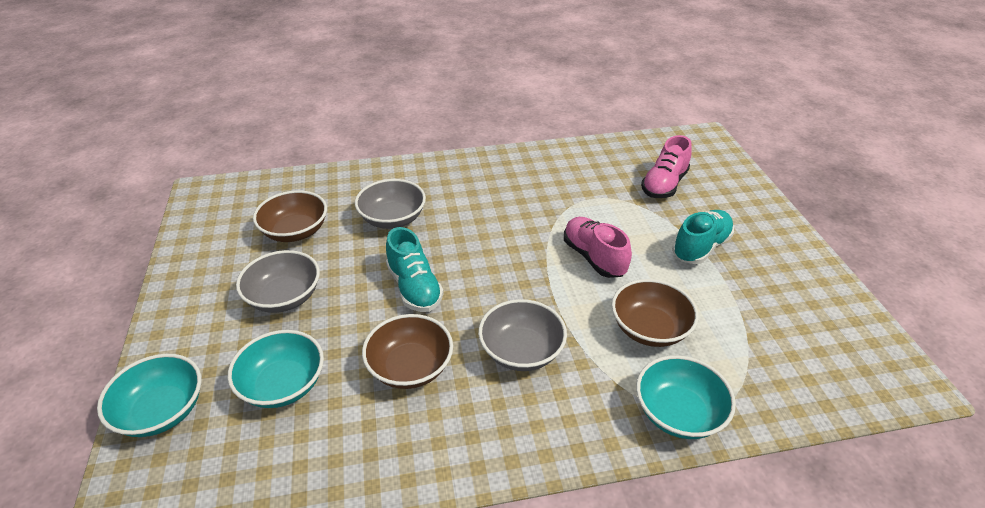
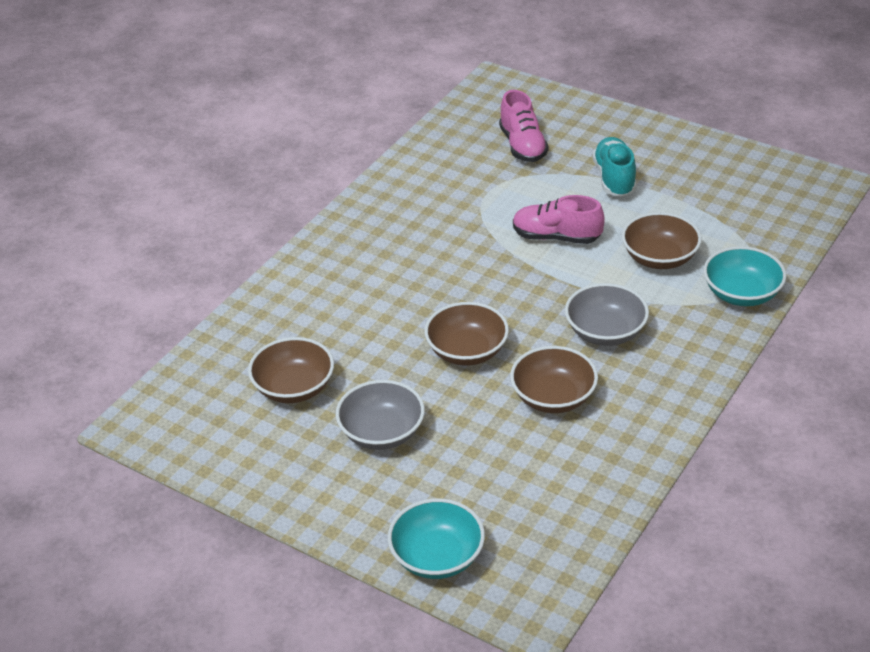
camera: 45 degrees left, 0 degrees up
(283, 385) = (489, 475): turquoise bowl -> none
(392, 219) = (358, 319): grey bowl -> none
(414, 287) = (467, 351): turquoise shoe -> brown bowl

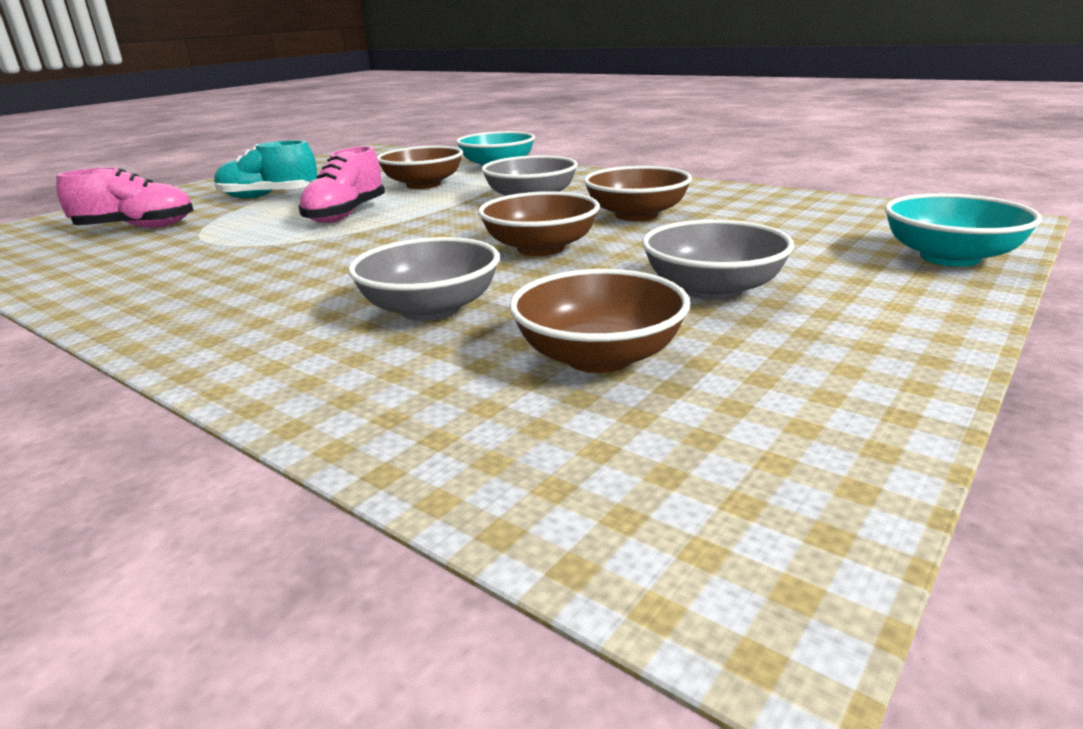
camera: 85 degrees left, 15 degrees down
(359, 319) = (430, 309): none -> grey bowl

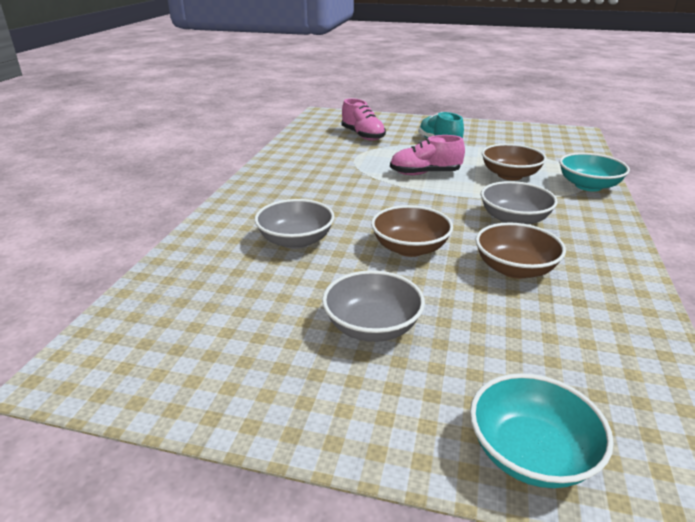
camera: 65 degrees right, 5 degrees up
(599, 357) = (255, 303): brown bowl -> none

